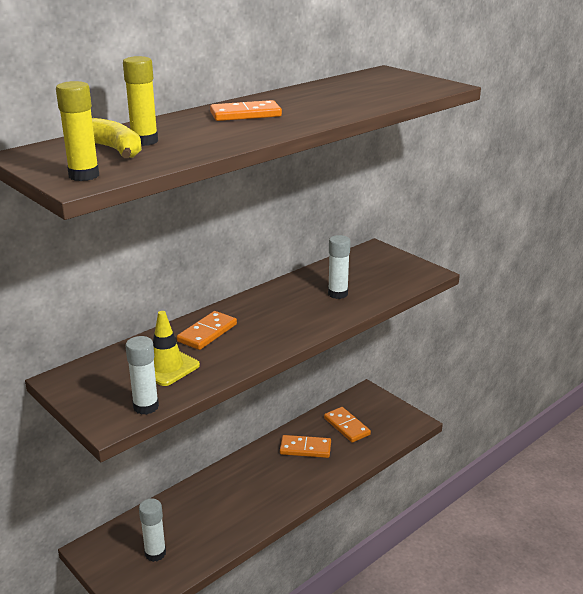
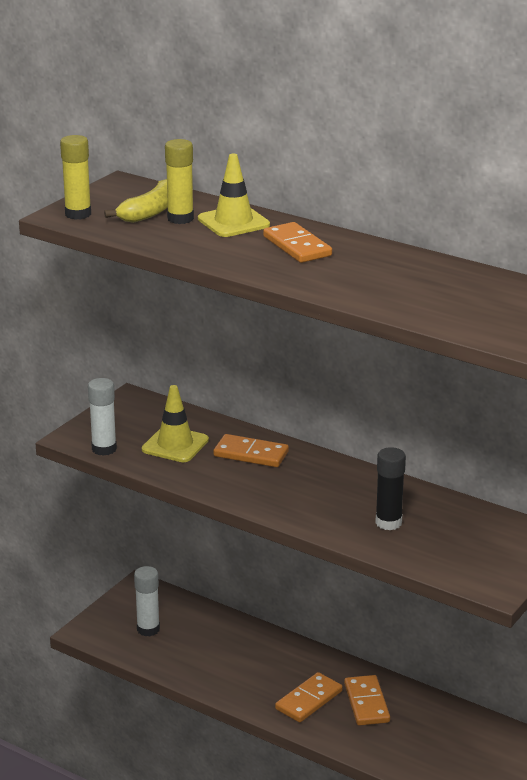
camera: 75 degrees right, 0 degrees up
(173, 126) = (233, 222): none -> yellow traffic cone
(337, 294) = (388, 523): white glue stick -> black glue stick
(346, 426) = (432, 732): orange domino -> orange domino (308, 700)

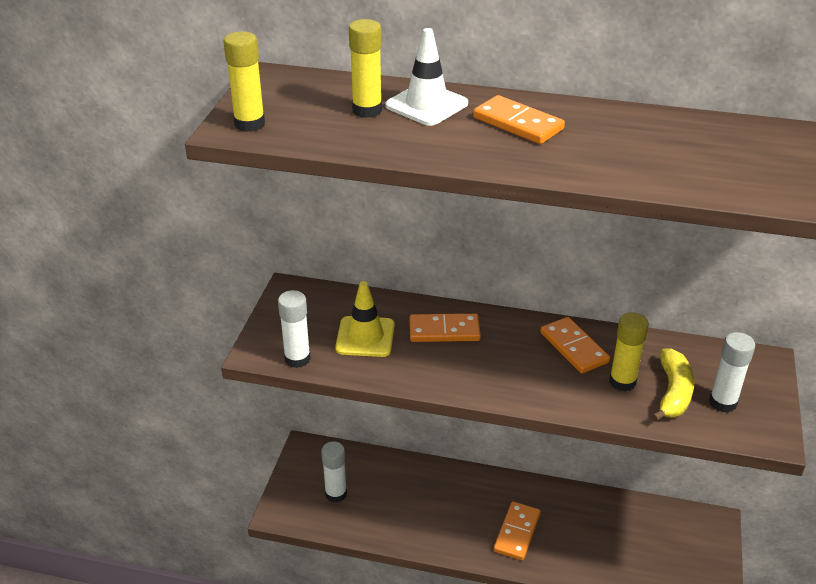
camera: 20 degrees left, 10 degrees up
(150, 212) = (328, 107): yellow banana -> yellow banana (673, 393)
(233, 222) = (426, 105): yellow traffic cone -> white traffic cone
(366, 703) = (566, 521): orange domino -> orange domino (573, 347)
(388, 523) = (622, 382): black glue stick -> yellow glue stick
(472, 556) = (722, 402): none -> white glue stick

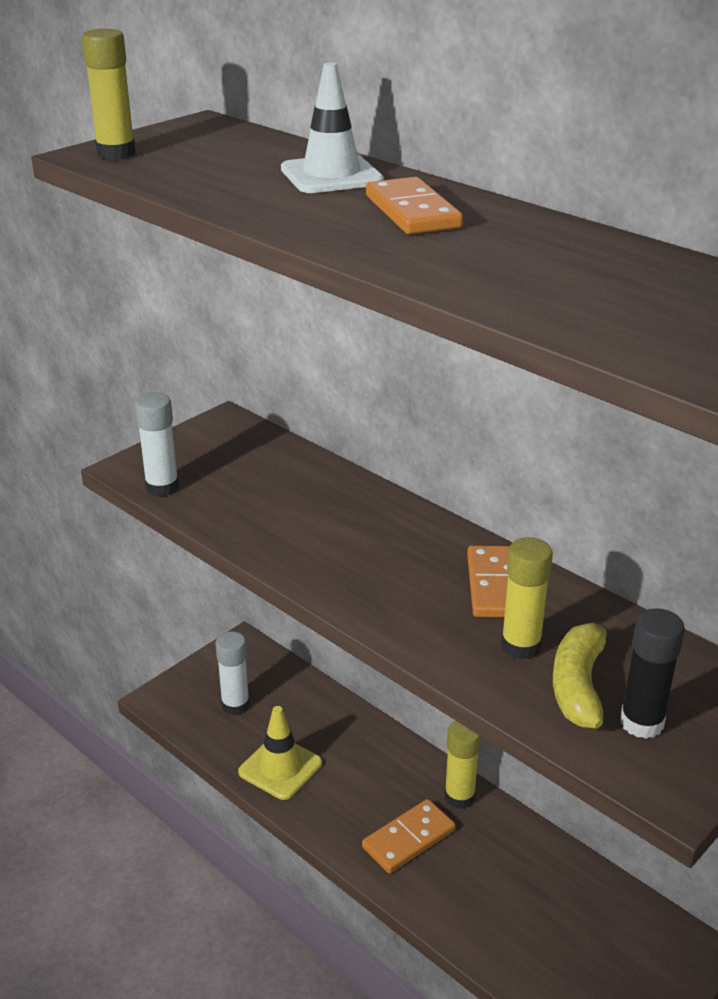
camera: 30 degrees right, 5 degrees down
(365, 337) = (256, 490): yellow traffic cone -> yellow traffic cone (280, 768)
(367, 110) = (256, 167): yellow glue stick -> yellow glue stick (459, 797)
(444, 330) = (352, 514): orange domino -> none
(673, 393) = (579, 684): yellow banana -> yellow banana turned 150 degrees clockwise
(722, 402) = (641, 723): white glue stick -> black glue stick

